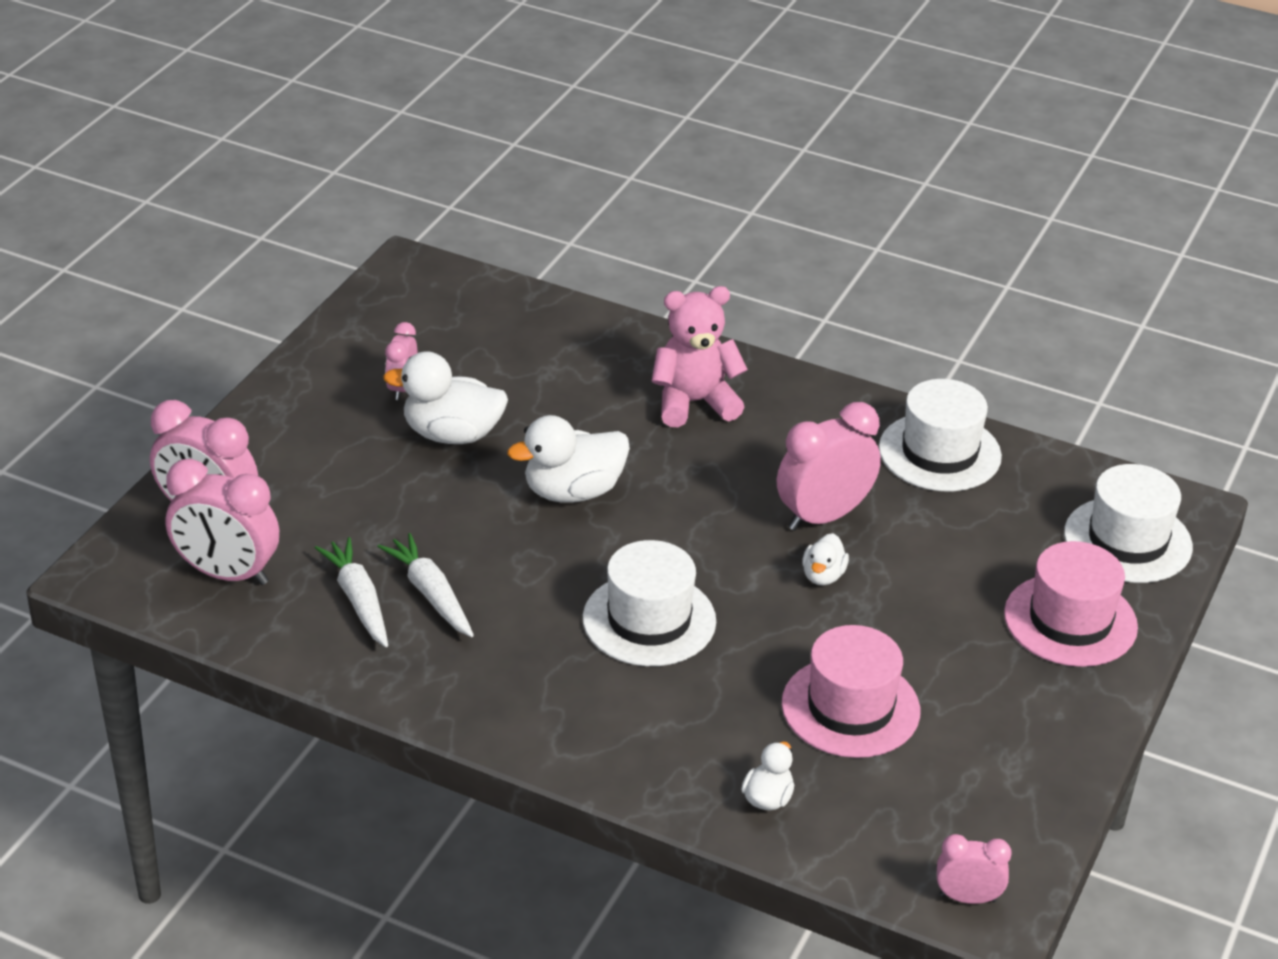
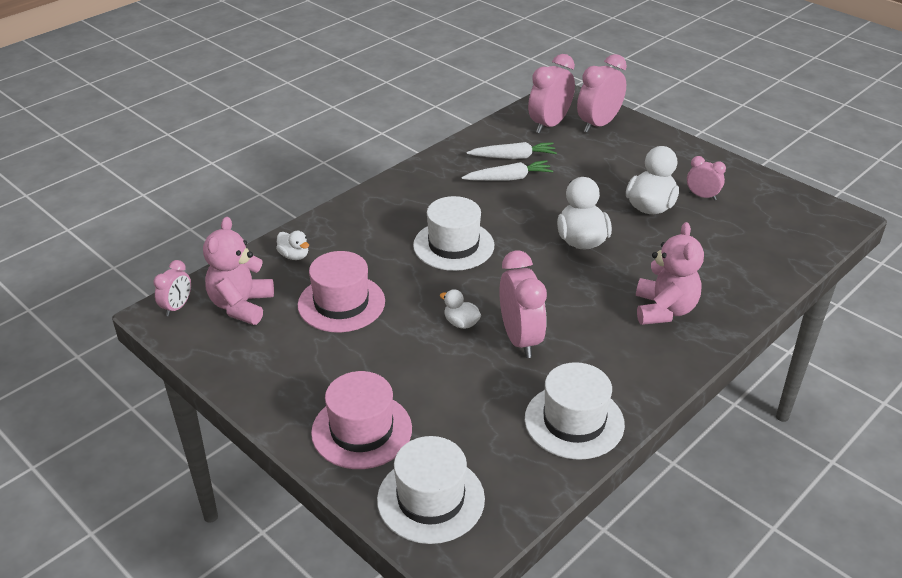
camera: 110 degrees right, 0 degrees up
(920, 820) = (241, 305): none -> pink teddy bear

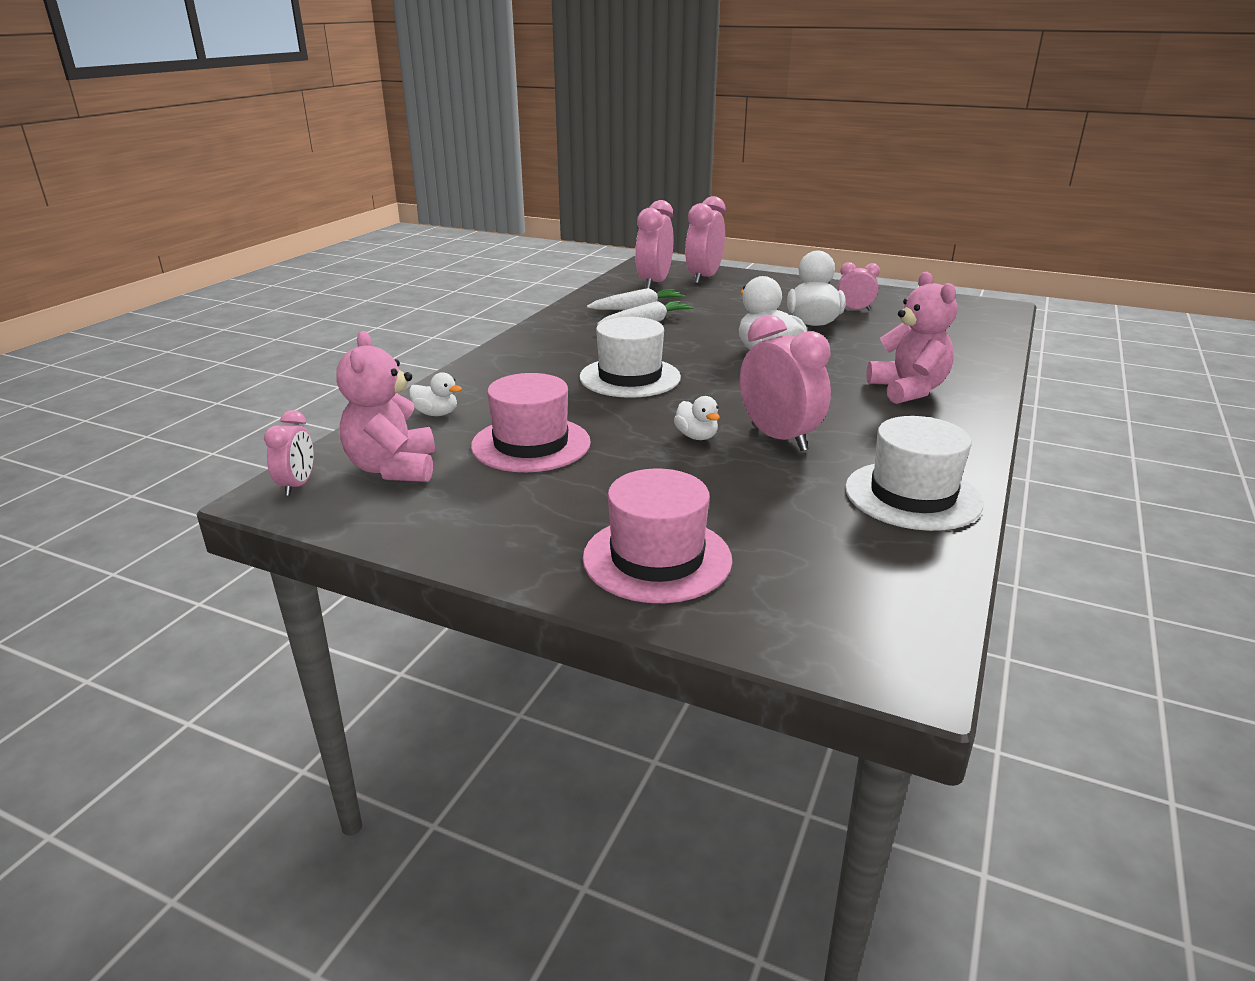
camera: 20 degrees left, 10 degrees down
(430, 499) = (814, 610): white hat -> none
(461, 323) = (696, 436): white duck -> white duck turned 135 degrees counterclockwise

